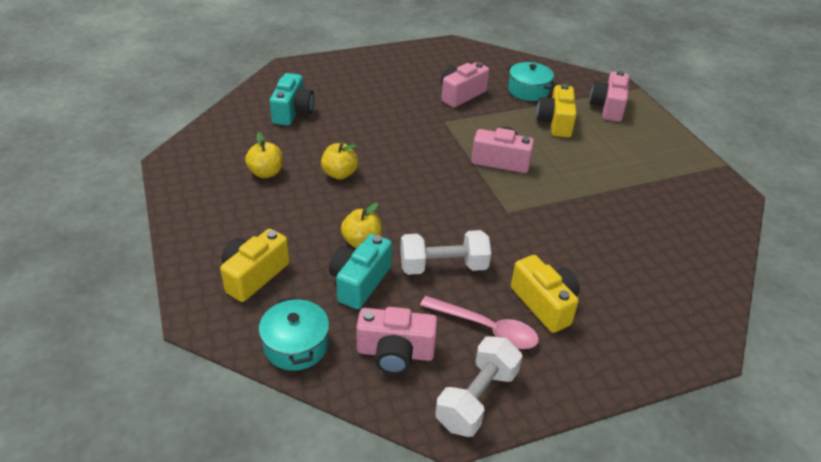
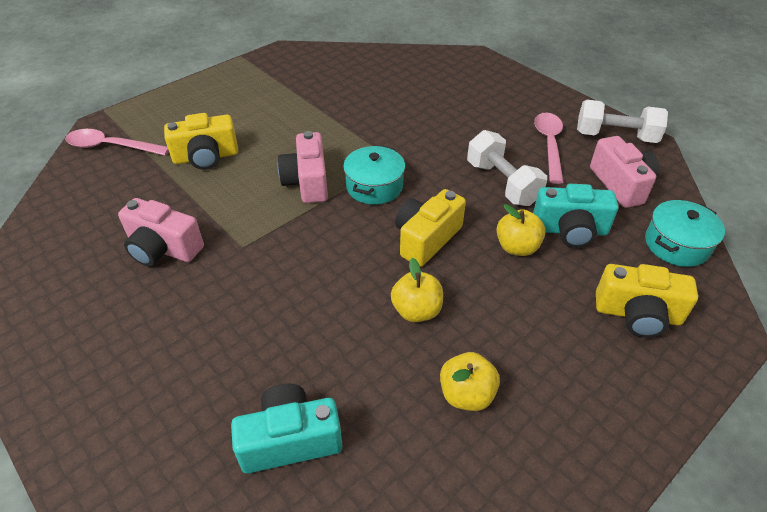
camera: 110 degrees left, 5 degrees up
(528, 90) = (132, 190): turquoise pot -> turquoise pot (374, 186)
(544, 304) = (496, 122): yellow camera -> yellow camera (426, 239)
(585, 87) = (111, 147): none -> pink spoon
(608, 107) = (156, 126): pink camera -> none

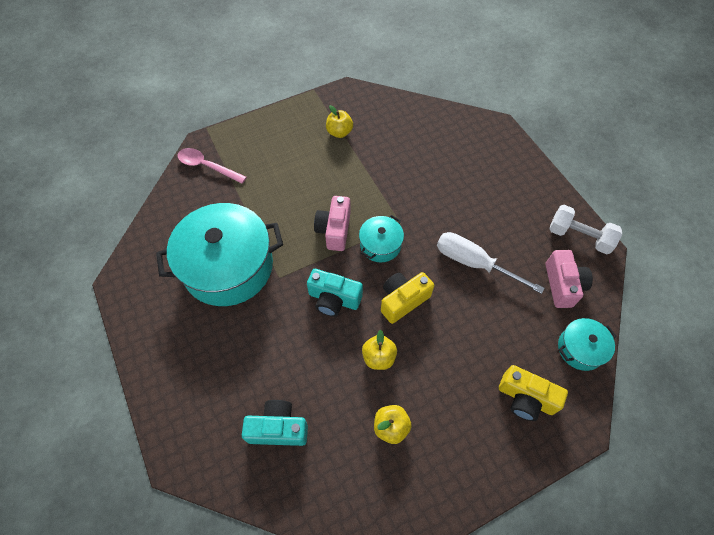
camera: 15 degrees right, 15 degrees up
(163, 248) = (228, 266): pink camera -> turquoise pot
(206, 157) = (269, 190): yellow camera -> none
(502, 183) = (473, 263): white dumbbell -> white screwdriver
(517, 247) = (463, 323): yellow apple -> yellow apple (339, 132)
(549, 145) = (523, 234): pink spoon -> none
(570, 230) = (507, 317): turquoise camera -> turquoise camera (334, 299)

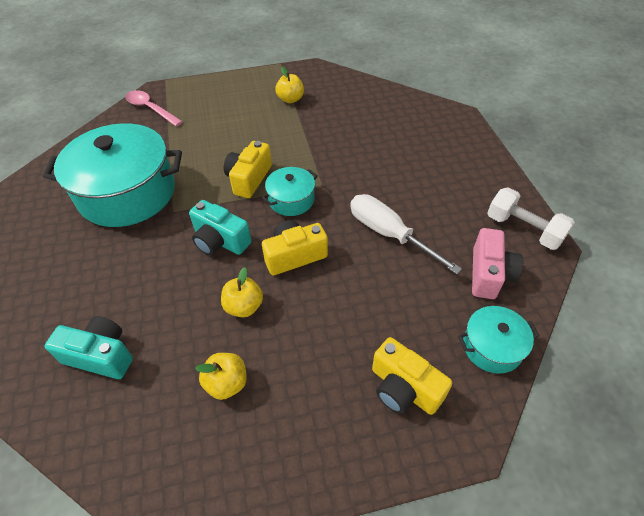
camera: 15 degrees right, 10 degrees down
(334, 230) = (249, 179): pink camera -> yellow camera

